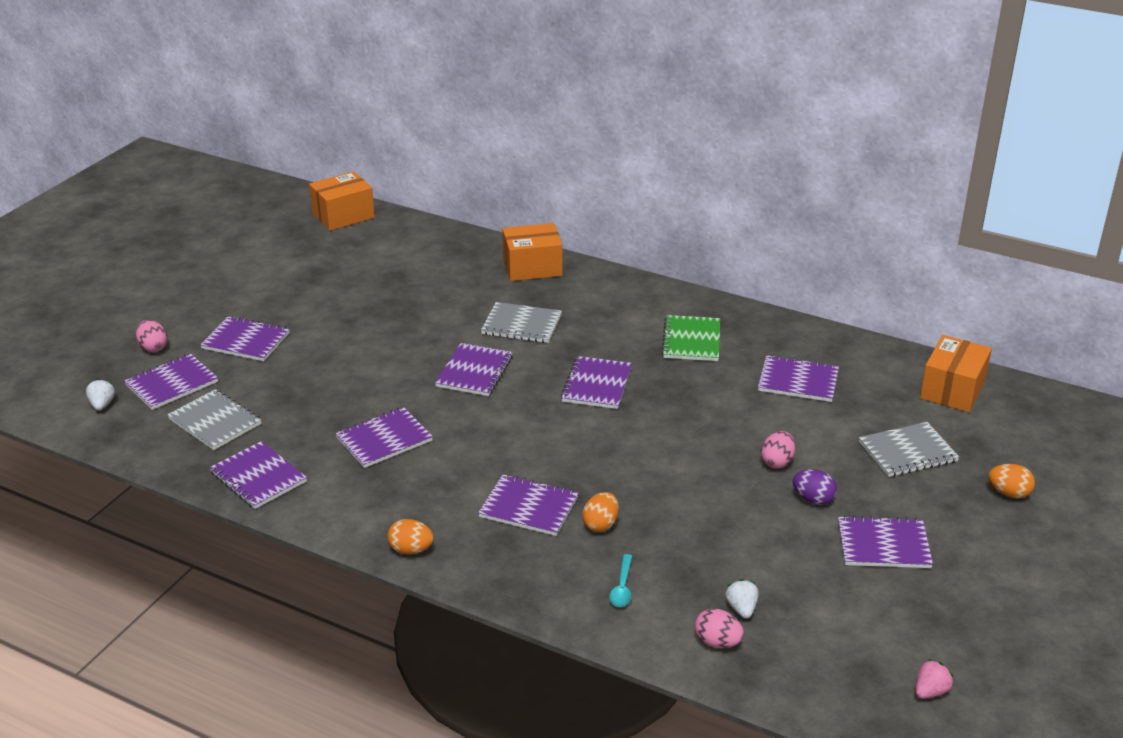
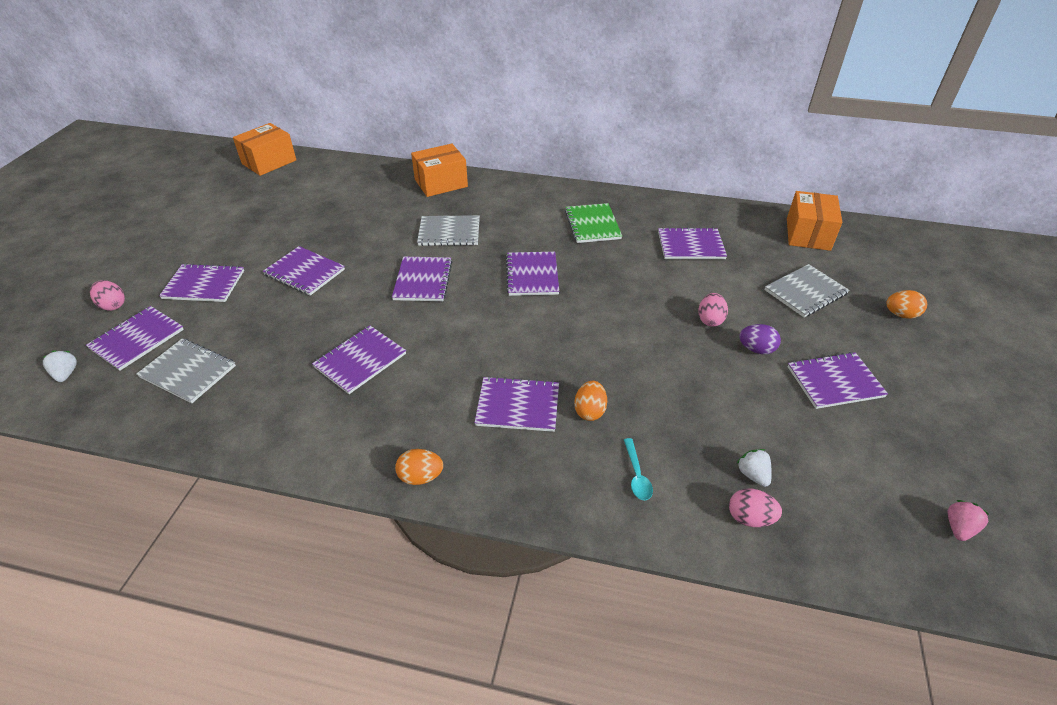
camera: 15 degrees left, 10 degrees up
(258, 477) = (244, 424): purple notebook -> purple notebook (304, 272)

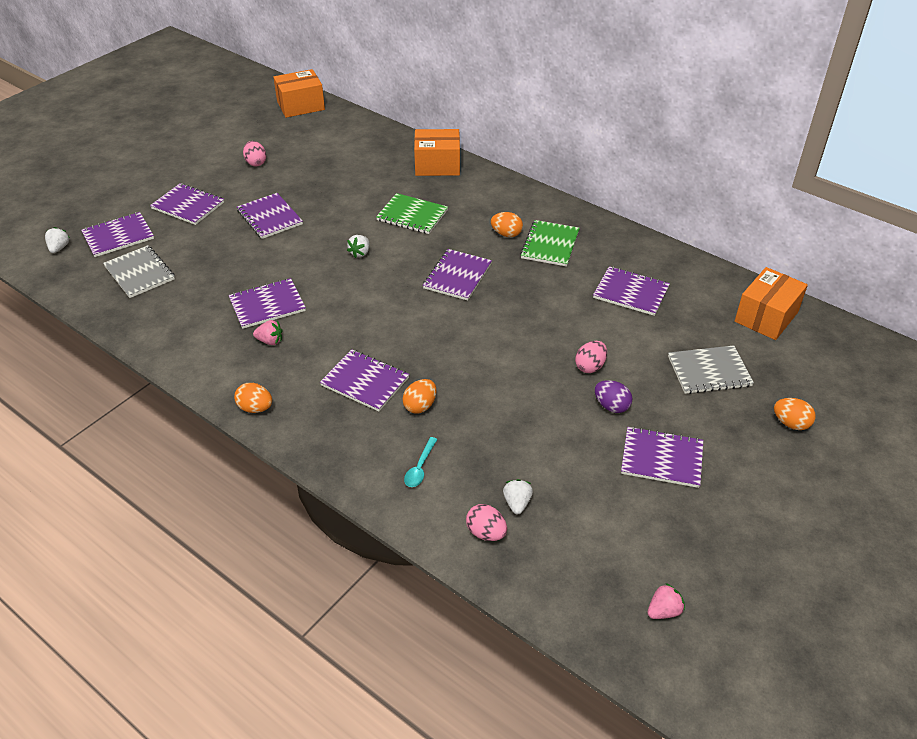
camera: 25 degrees right, 0 degrees up
(113, 305) = (115, 203): pink egg -> pink egg (256, 163)
(388, 397) = (270, 341): none -> pink strawberry
(423, 280) = (360, 253): purple notebook -> white strawberry
(449, 232) = (412, 215): grey notebook -> green notebook
(548, 226) = (506, 234): none -> orange egg

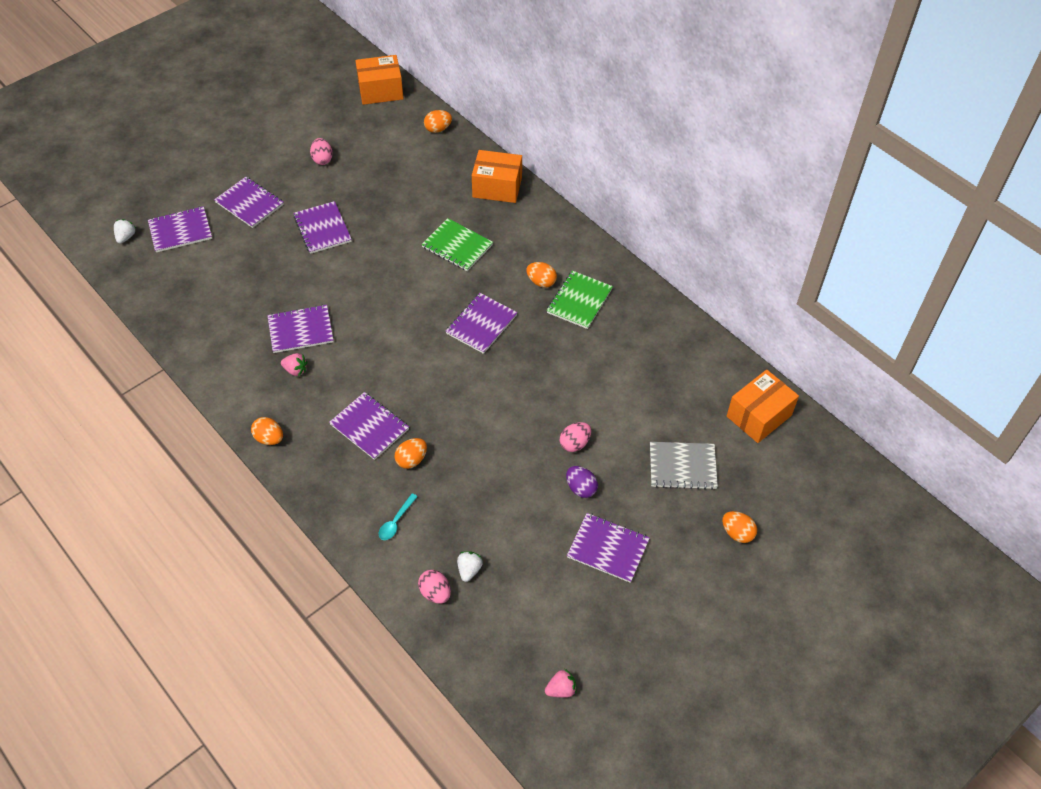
camera: 10 degrees right, 10 degrees up
(139, 273) = (193, 276): grey notebook -> none
(360, 253) = (397, 283): white strawberry -> none
(365, 128) = (438, 129): none -> orange egg
(631, 292) = (639, 368): purple notebook -> none

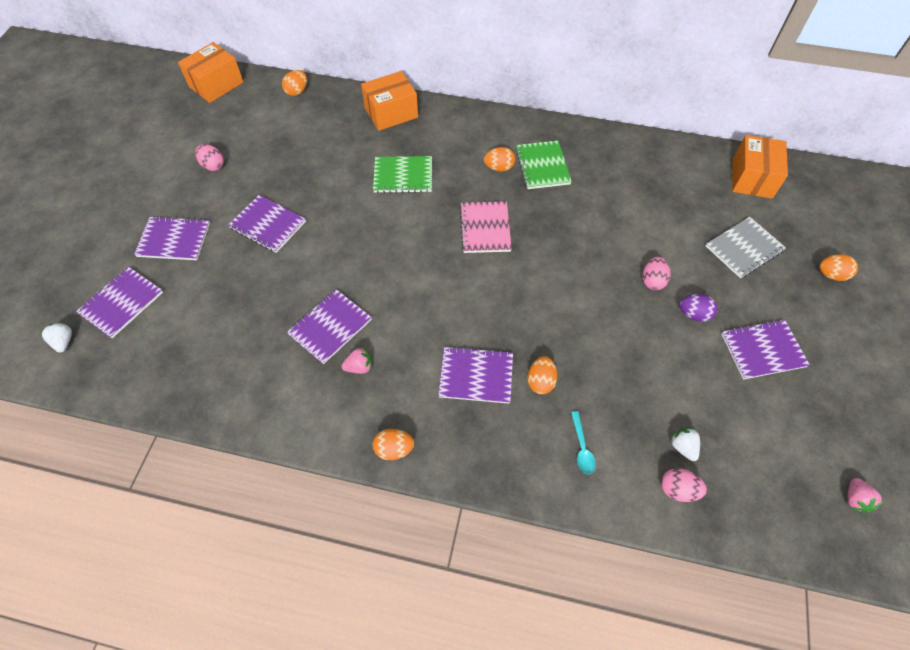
camera: 35 degrees left, 5 degrees up
(481, 324) = (485, 228): purple notebook -> pink notebook
(561, 689) = (855, 499): pink strawberry -> pink strawberry turned 150 degrees clockwise

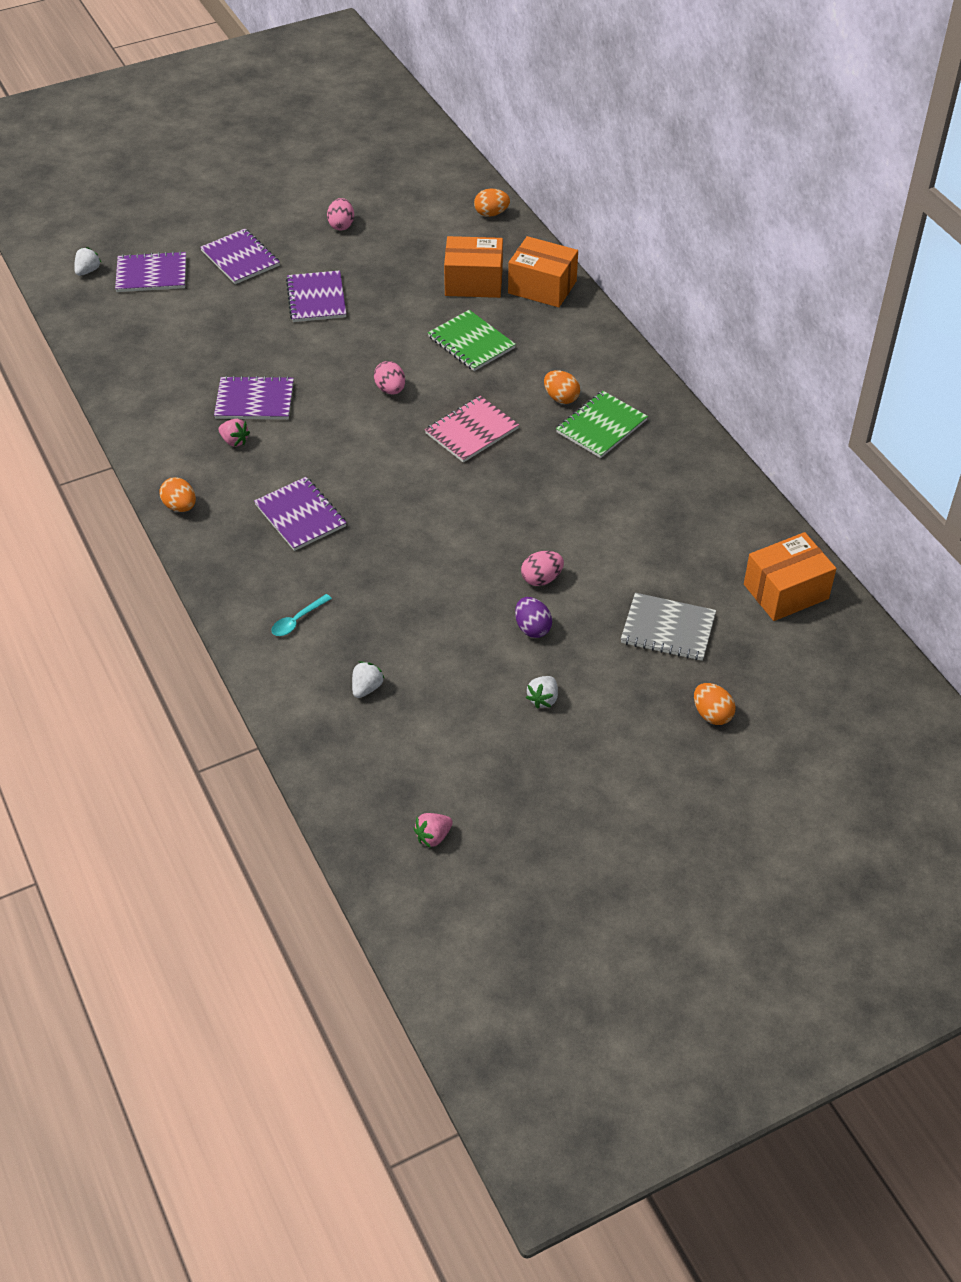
camera: 50 degrees right, 10 degrees down
(216, 84) = (436, 162): orange box -> orange box (473, 282)
(540, 381) = (338, 559): orange egg -> none
(677, 489) = (318, 704): pink egg -> pink egg (390, 389)
(762, 350) = (543, 699): purple notebook -> white strawberry

